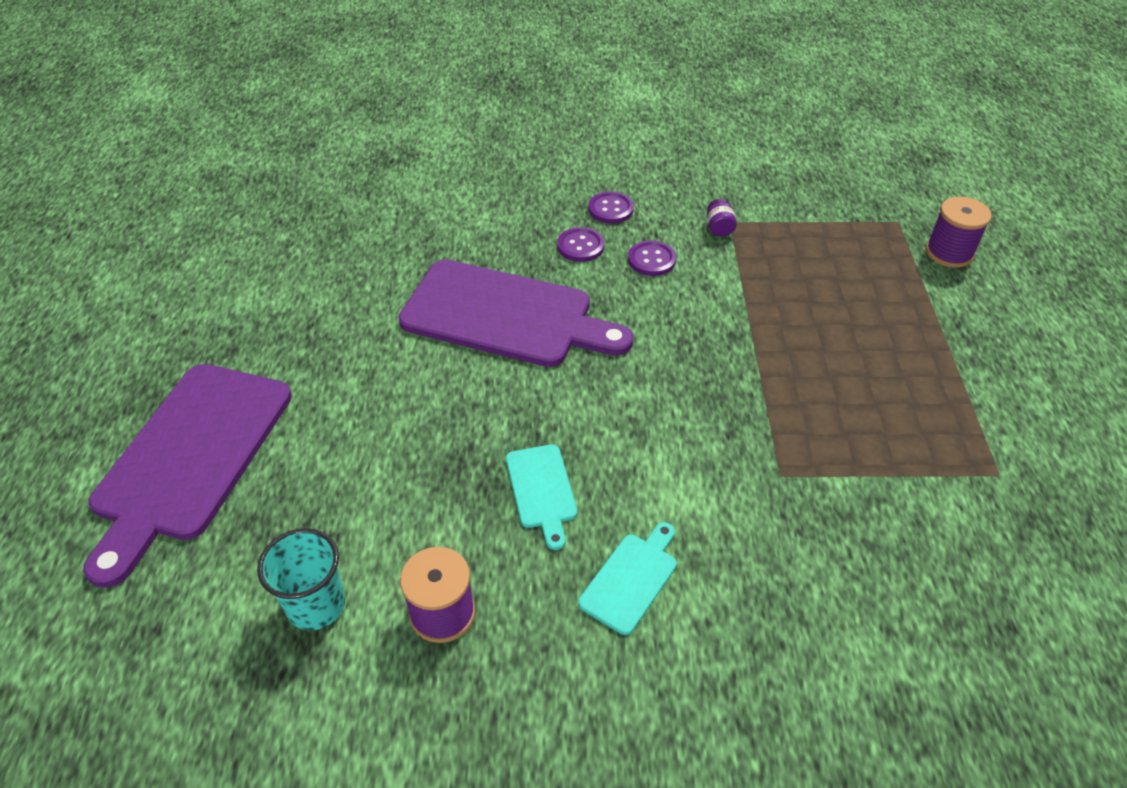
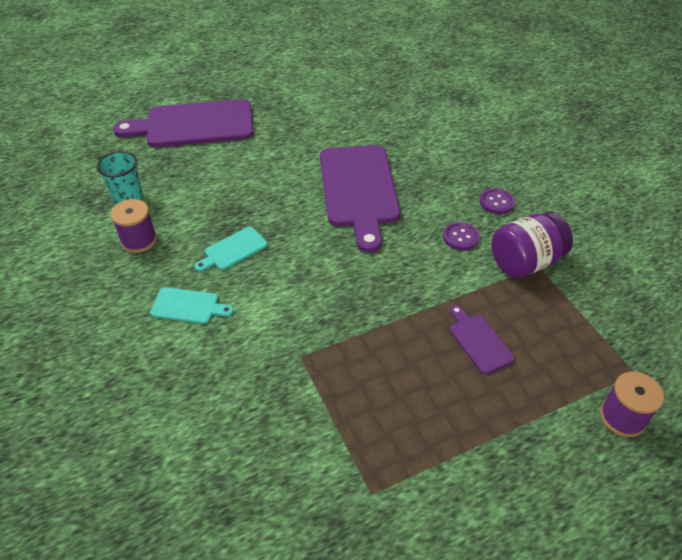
camera: 65 degrees right, 0 degrees up
(580, 246) = (447, 200): purple button -> none
(719, 228) = (525, 262): purple jar -> purple jar, size x2.45
(818, 309) = (478, 341): none -> purple cutting board

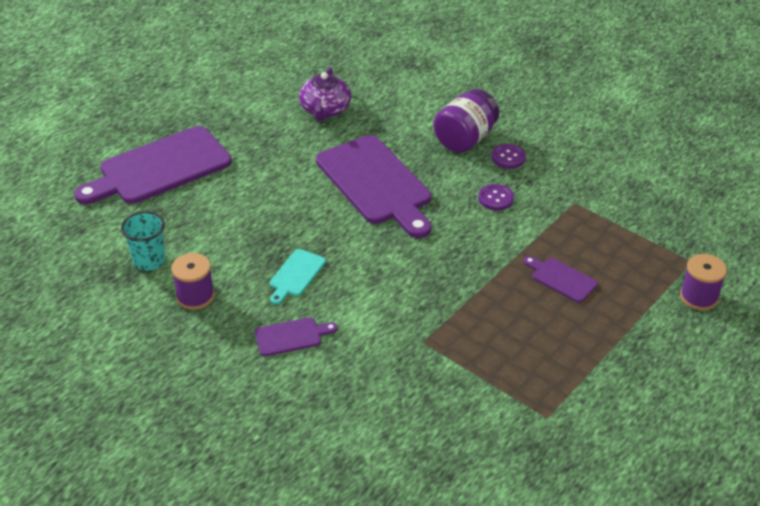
camera: 25 degrees left, 5 degrees down
(188, 306) = (291, 336): turquoise cutting board -> purple cutting board
(358, 115) = (325, 110): none -> purple teapot
(525, 262) = (562, 202): purple jar -> purple jar (465, 139)

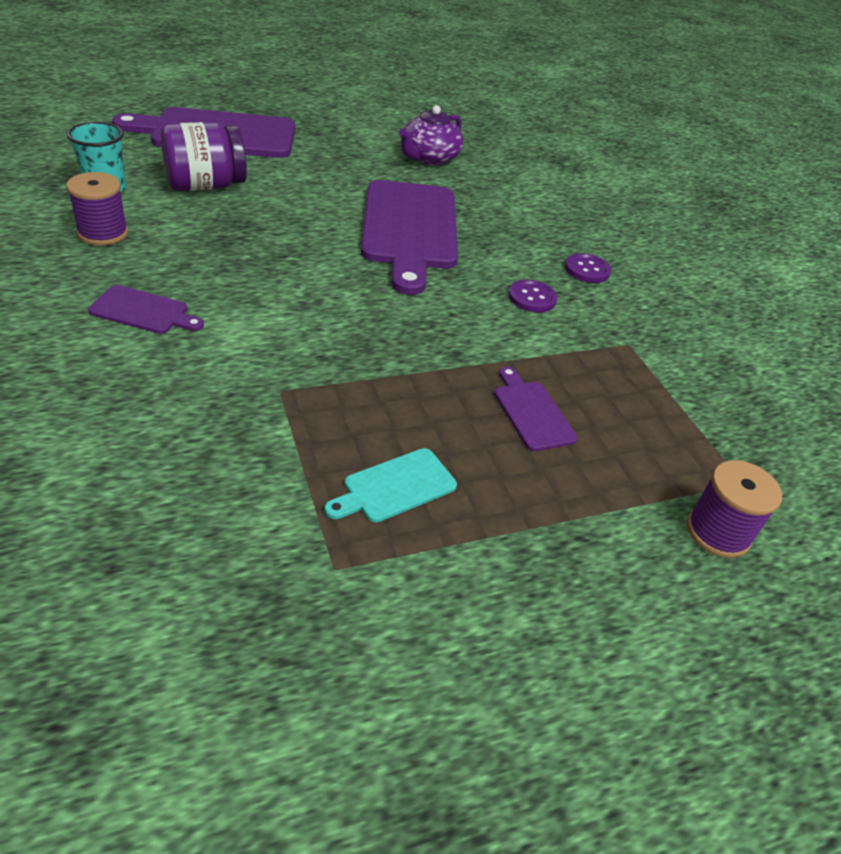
camera: 25 degrees right, 0 degrees up
(296, 275) = (225, 263): turquoise cutting board -> turquoise cutting board (395, 487)
(465, 139) = (552, 235): purple jar -> purple jar (205, 186)

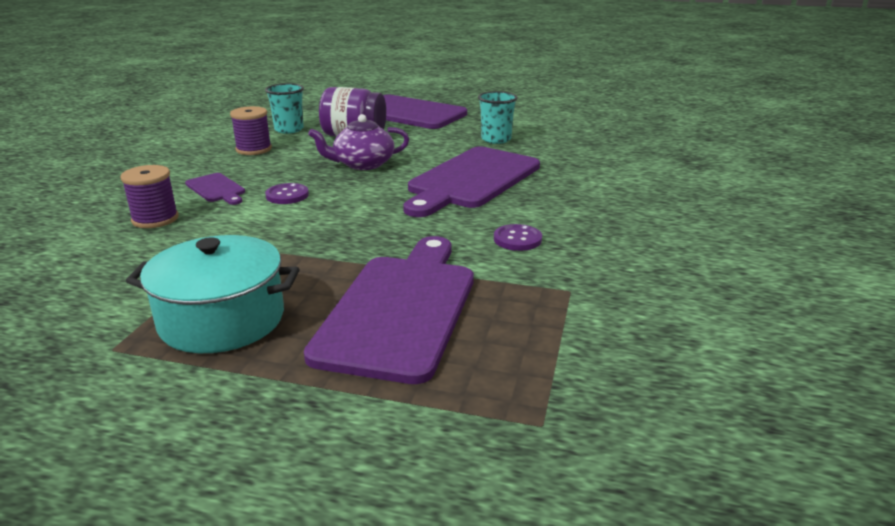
camera: 40 degrees right, 15 degrees down
(368, 163) = (496, 139): none -> turquoise cup
(395, 487) = (222, 320): turquoise cutting board -> turquoise pot
(429, 158) = (555, 142): purple teapot -> purple teapot (363, 164)
(531, 412) = (400, 309): purple cutting board -> purple cutting board, size x2.21
(587, 270) = (604, 232): purple button -> purple button (287, 195)
(718, 532) = (451, 451): purple spool -> purple spool (155, 219)

